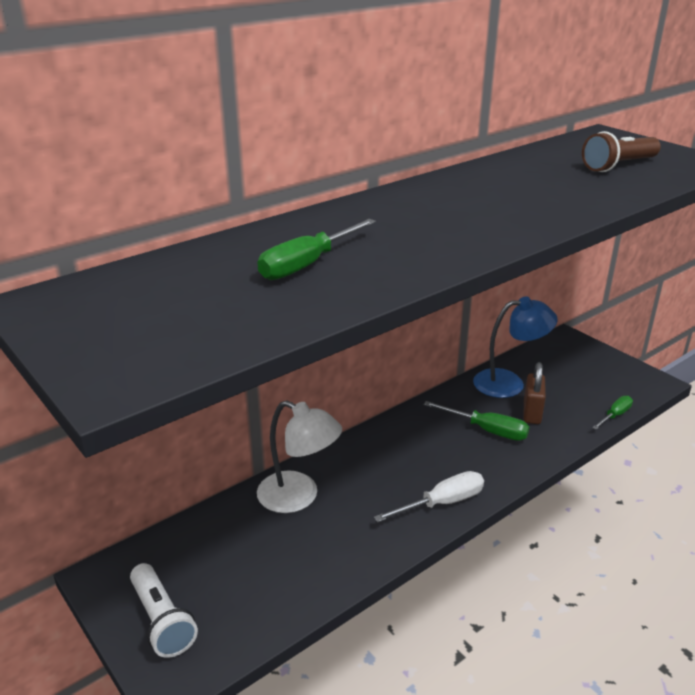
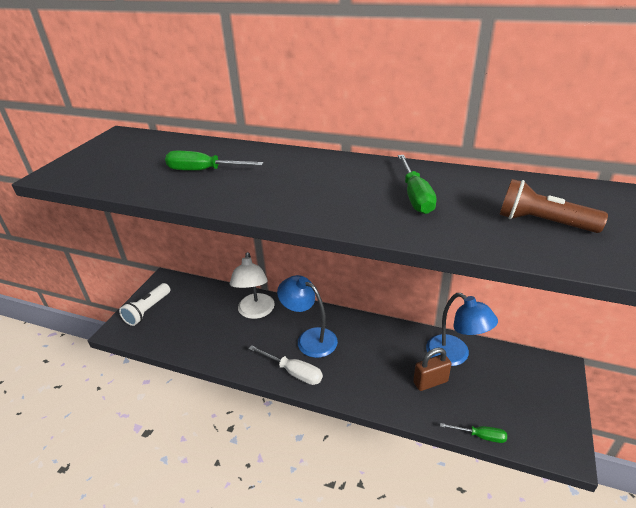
camera: 60 degrees right, 5 degrees up
(396, 468) = (310, 338): none -> blue lamp
(487, 430) = (385, 365): green screwdriver -> green screwdriver (415, 196)

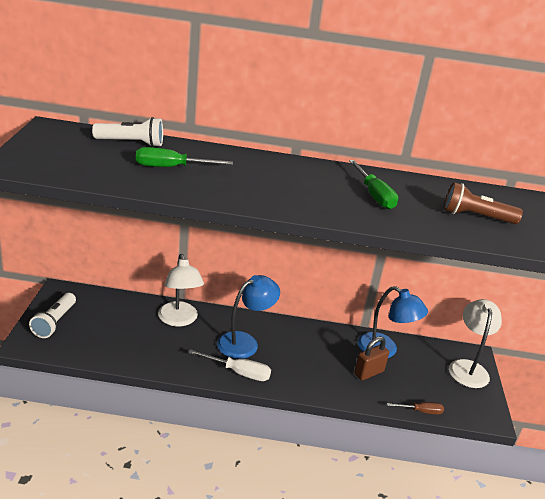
camera: 20 degrees left, 5 degrees down
(182, 147) = (131, 143): none -> white flashlight
(310, 338) = (245, 342): blue lamp -> blue lamp turned 120 degrees clockwise
(480, 436) = (421, 411): green screwdriver -> brown screwdriver
(549, 384) = (468, 368): none -> white lamp

